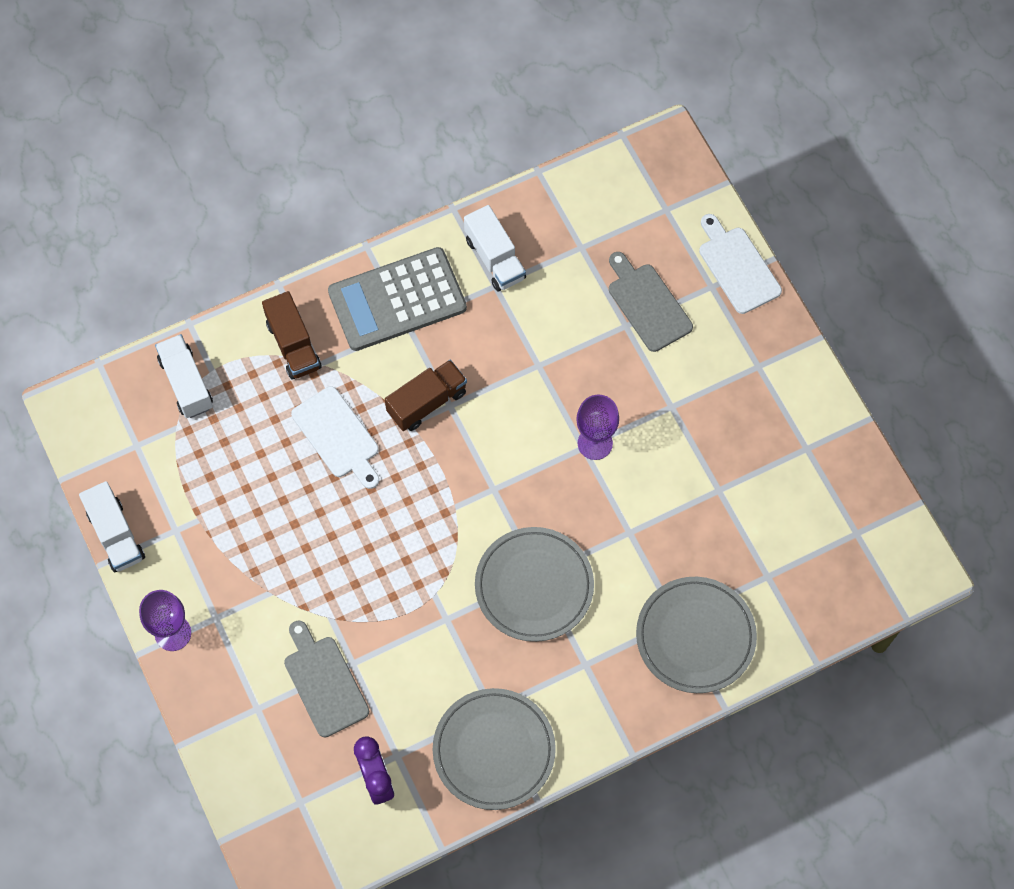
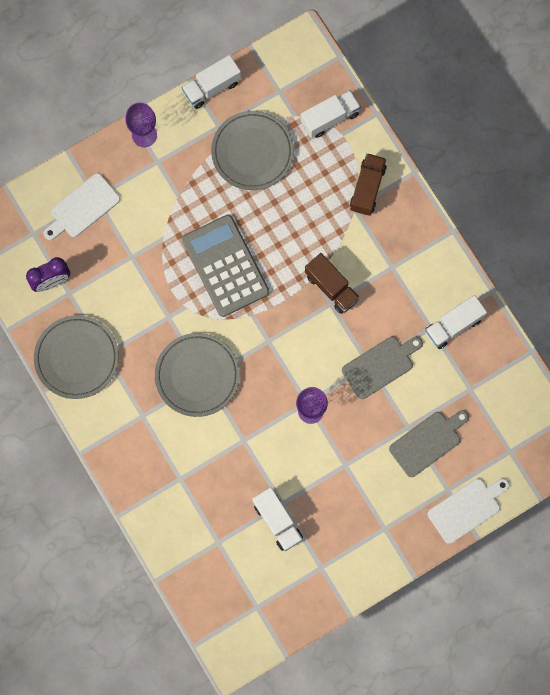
camera: 85 degrees right, 10 degrees up
(293, 345) = (367, 188): brown truck -> brown truck turned 135 degrees clockwise
(324, 682) = (117, 239): grey cutting board -> grey cutting board (380, 366)
(337, 436) = (299, 227): white cutting board -> white cutting board (82, 207)
(397, 300) = (411, 258): grey calculator -> grey calculator (225, 266)
(695, 636) = (168, 492): grey plate -> grey plate (252, 152)
(742, 497) = (277, 521): none -> white truck

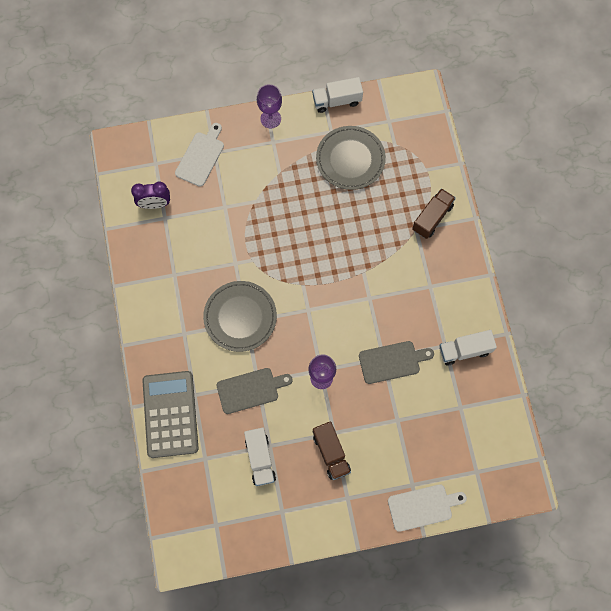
camera: 20 degrees right, 5 degrees down
(77, 358) = (150, 270): grey plate -> none
(82, 207) = (201, 157): white cutting board -> white cutting board turned 135 degrees clockwise
(225, 266) = (295, 239): grey calculator -> grey calculator (170, 414)
(330, 118) = (421, 154): white truck -> none
(331, 287) = (375, 285): brown truck -> brown truck (331, 453)
(428, 442) = (409, 438): grey cutting board -> grey cutting board (250, 390)

